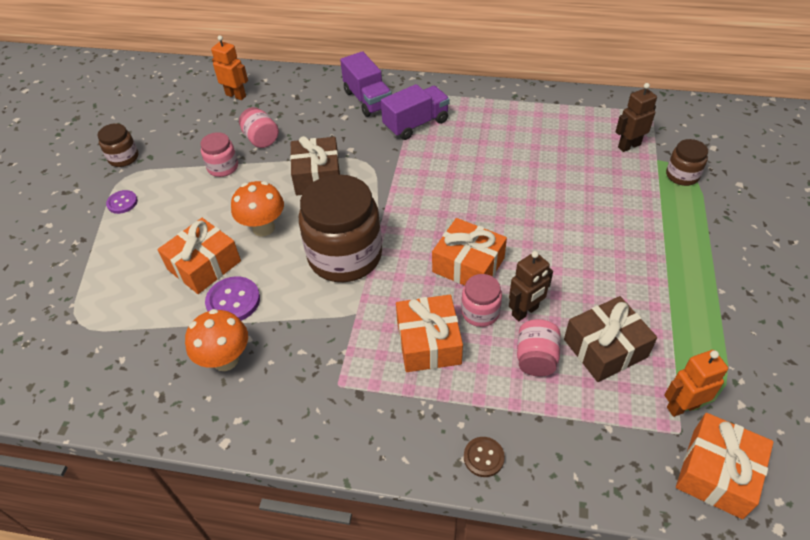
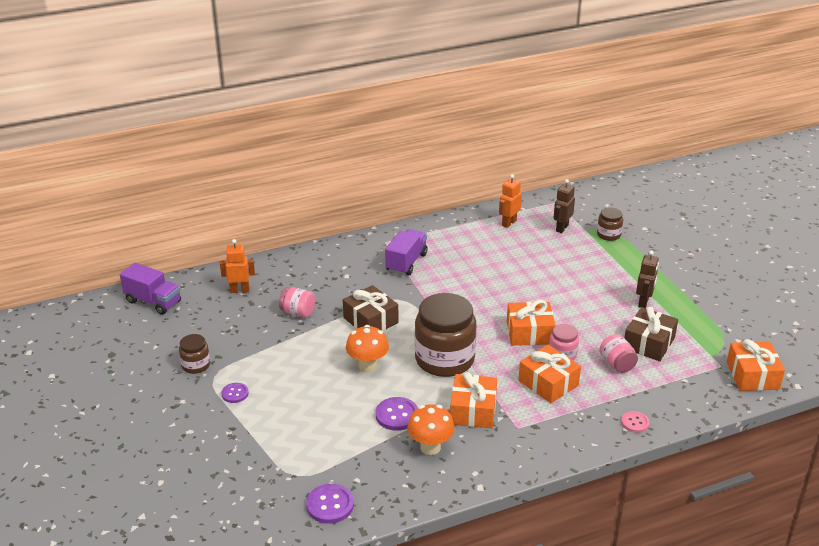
camera: 35 degrees left, 15 degrees down
(68, 376) = (330, 505): none -> purple button
(204, 265) = (350, 404): orange gift -> orange gift (473, 410)
(223, 167) = (289, 341): pink jar -> none
(368, 100) = (352, 258): purple truck -> purple truck (153, 301)
(483, 457) = (635, 423): brown button -> pink button
(525, 312) = (588, 343): brown robot -> brown robot (643, 302)
(682, 406) = (711, 353): orange robot -> orange robot (508, 223)

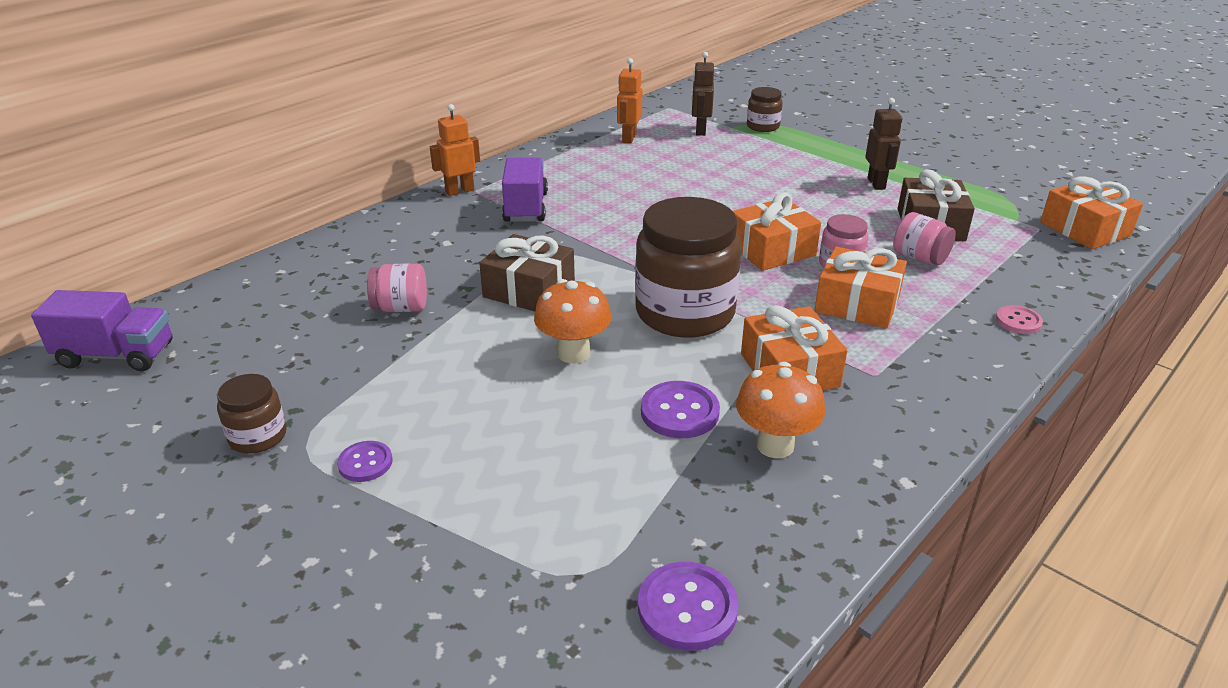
camera: 25 degrees left, 0 degrees up
(240, 290) = (277, 301): orange robot -> orange robot (459, 191)

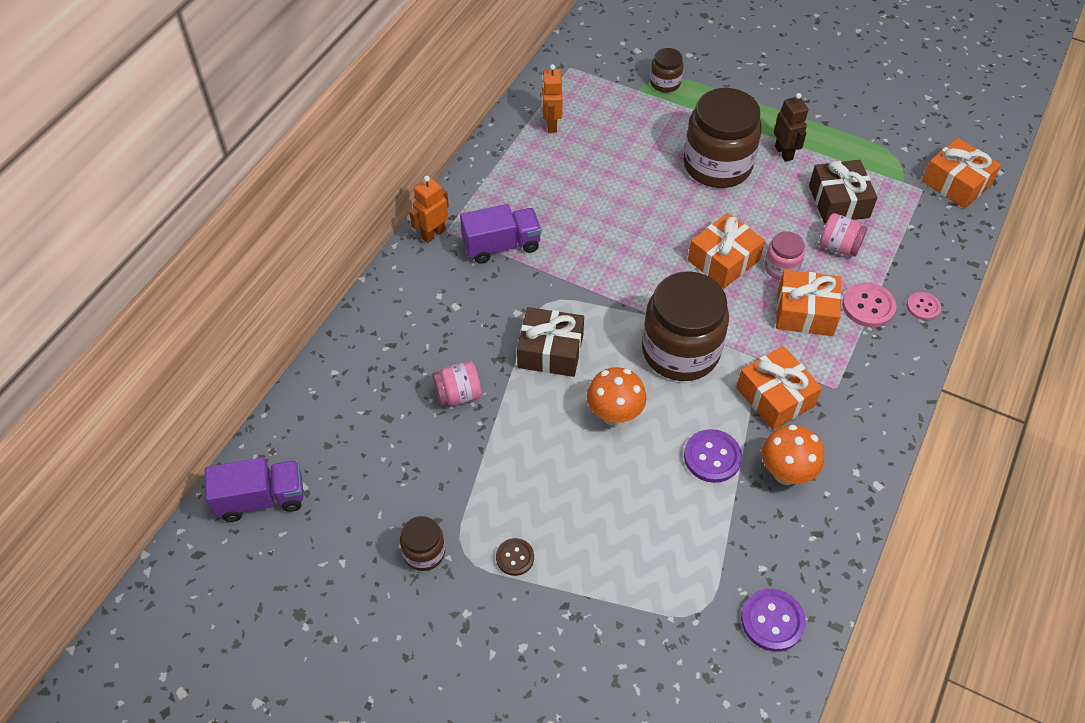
camera: 15 degrees left, 20 degrees up
(365, 463) = (515, 557): purple button -> brown button
(525, 207) = (501, 245): purple truck -> purple truck turned 90 degrees clockwise
(700, 131) = (611, 100): brown robot -> none
(795, 183) = (717, 165): none -> brown jar
(943, 310) = (868, 306): none -> pink button

